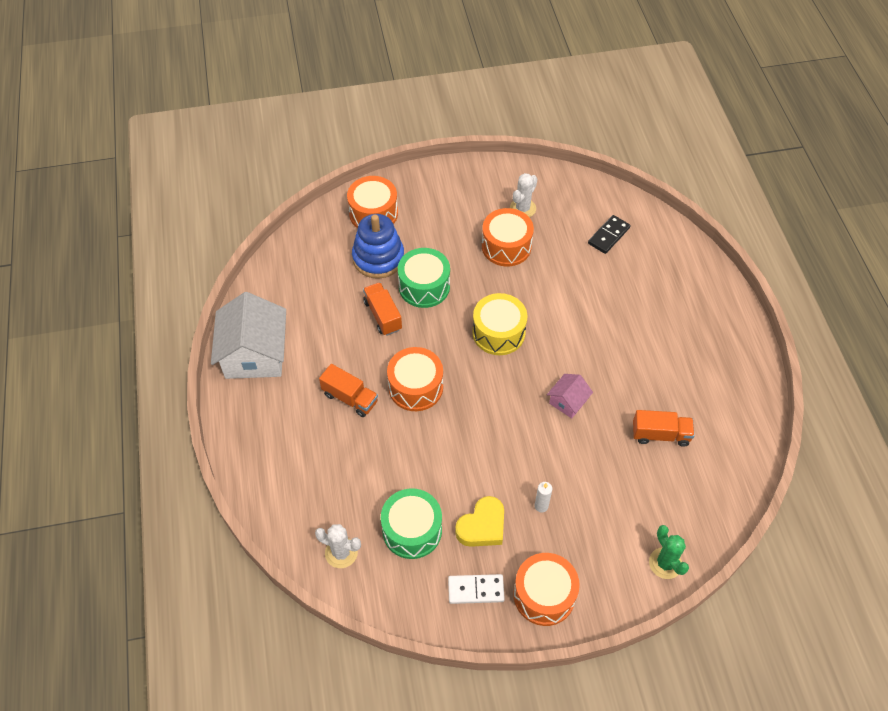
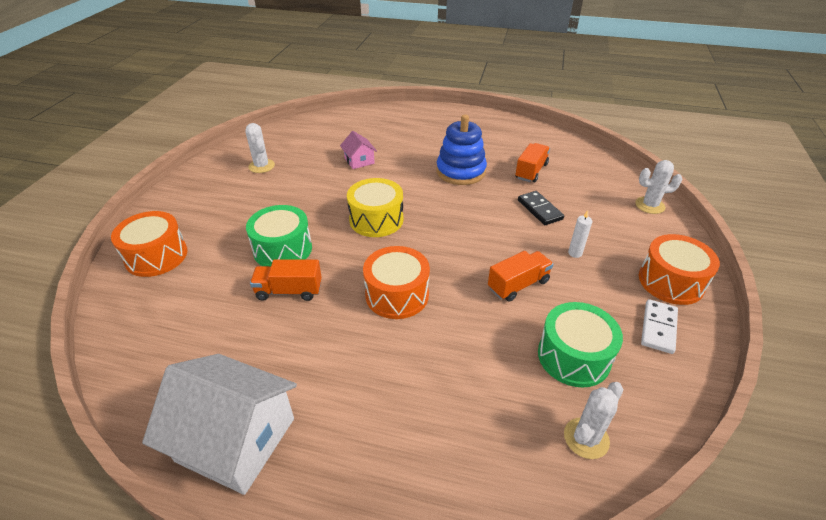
camera: 65 degrees left, 15 degrees down
(350, 398) = (374, 355): orange truck -> orange truck (518, 285)
(378, 258) = (215, 271): blue stacking toy -> blue stacking toy (460, 171)
(482, 526) = (585, 299): yellow heart -> none
(506, 246) = (290, 186): orange drum -> none
(568, 401) = (474, 204): pink house -> pink house (359, 161)
(609, 236) = (333, 137): black domino -> black domino (540, 210)
(665, 563) = (650, 205): green cactus -> white cactus

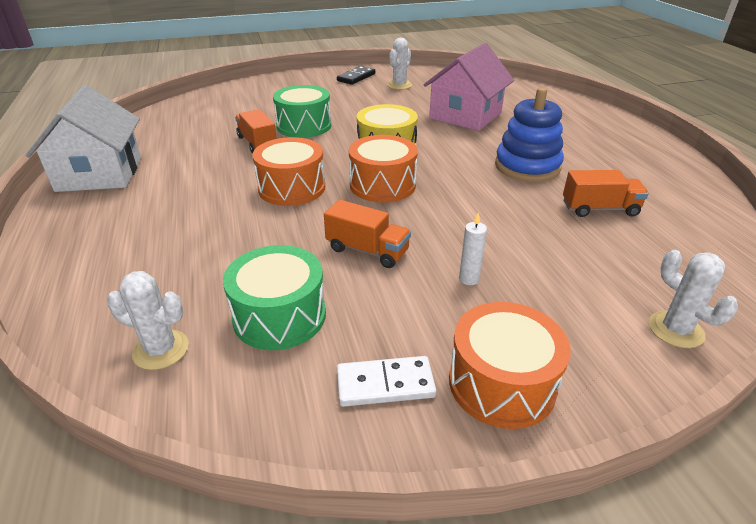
camera: 60 degrees right, 5 degrees down
(156, 256) = (255, 92): orange drum -> orange drum (382, 185)
(359, 161) = (465, 115): pink house -> pink house, size x2.07
(540, 210) = (526, 233): black domino -> black domino (356, 77)

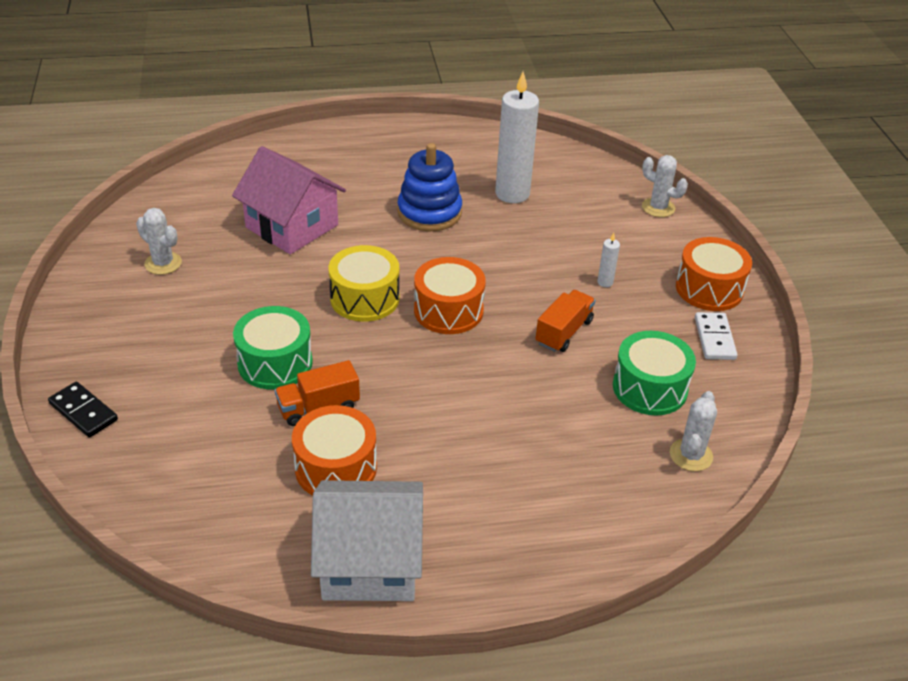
camera: 85 degrees left, 5 degrees up
(292, 188) = (443, 377): orange drum -> orange drum (336, 468)
(356, 77) = (107, 301): black domino -> black domino (83, 412)
(599, 209) = (512, 194): orange truck -> white candle
(675, 330) = (658, 208): white cactus -> white cactus turned 60 degrees clockwise

